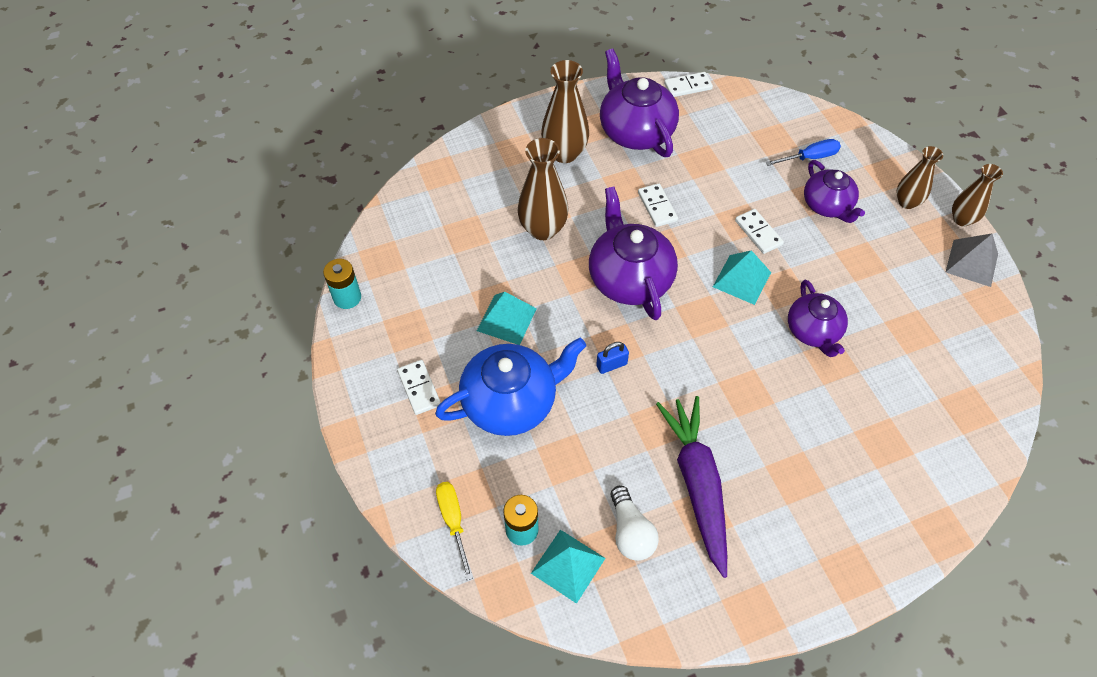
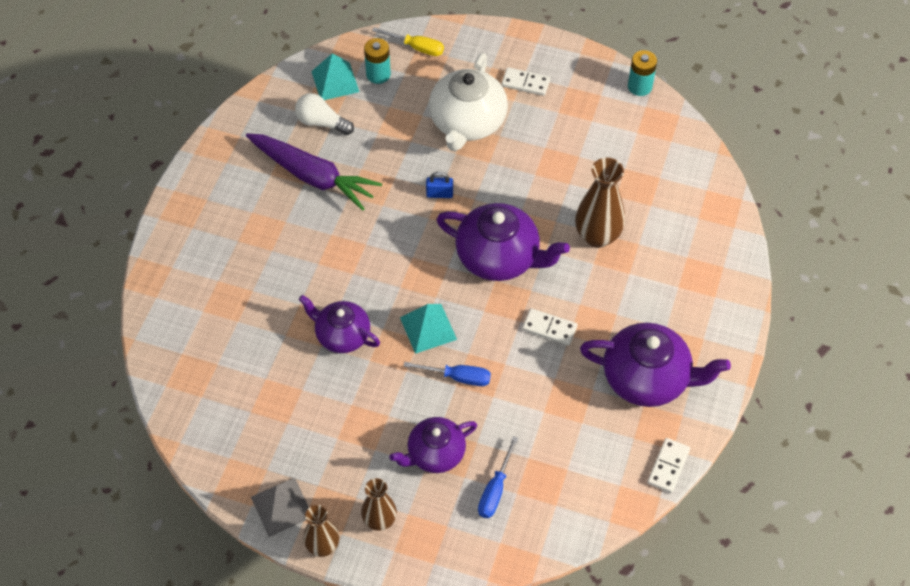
camera: 130 degrees right, 0 degrees up
(506, 319) = (534, 161): turquoise pyramid -> none
(511, 402) = (467, 123): blue teapot -> white teapot
(564, 153) = (666, 306): brown vase -> none
(611, 365) = (439, 194): blue padlock -> blue padlock turned 75 degrees clockwise
(758, 233) = (458, 377): white domino -> blue screwdriver
(827, 205) = (435, 453): purple teapot -> purple teapot turned 45 degrees counterclockwise

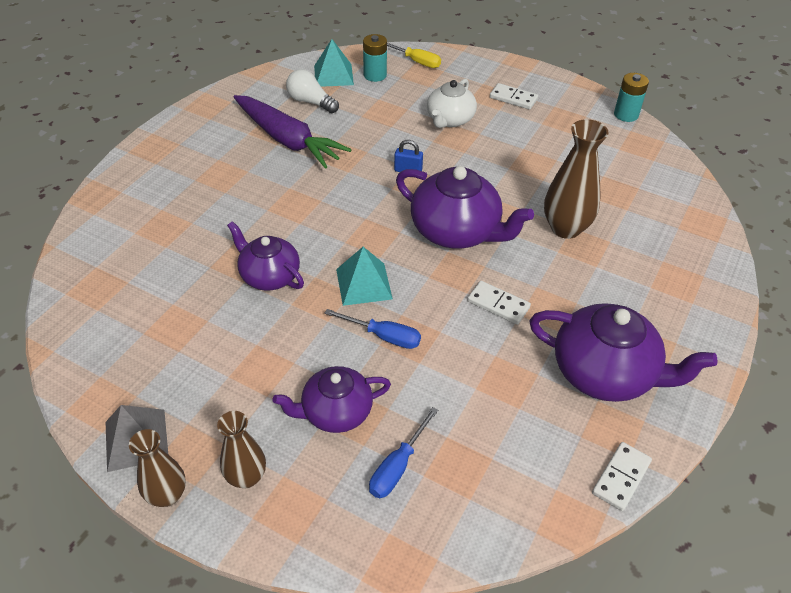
camera: 10 degrees right, 10 degrees down
(467, 123) = (450, 120): white teapot -> white teapot, size x0.64

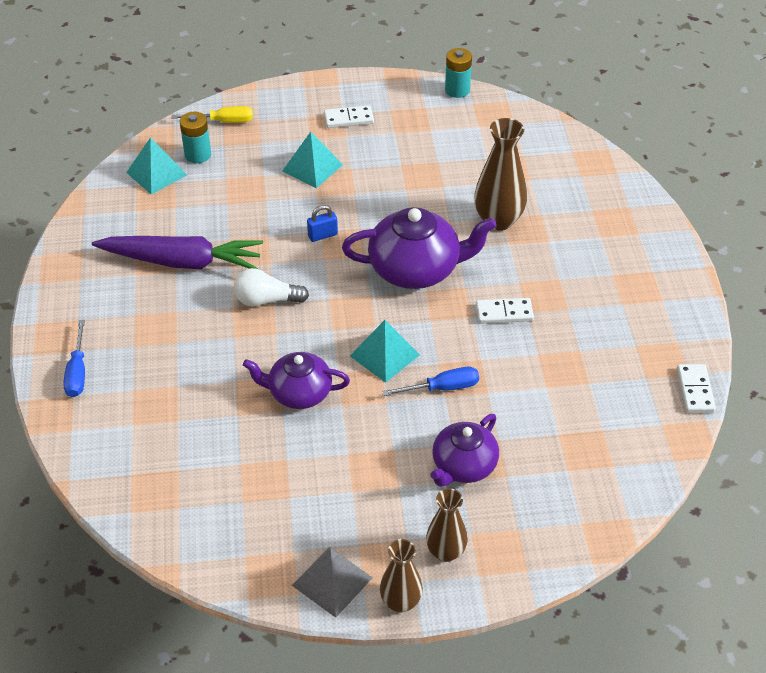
camera: 35 degrees left, 0 degrees up
(310, 102) = (163, 212): white light bulb -> white light bulb (266, 300)
(398, 466) = (545, 475): blue screwdriver -> blue screwdriver (78, 372)
(450, 120) = (312, 167): white teapot -> turquoise pyramid
(605, 373) = (624, 322): purple teapot -> none

